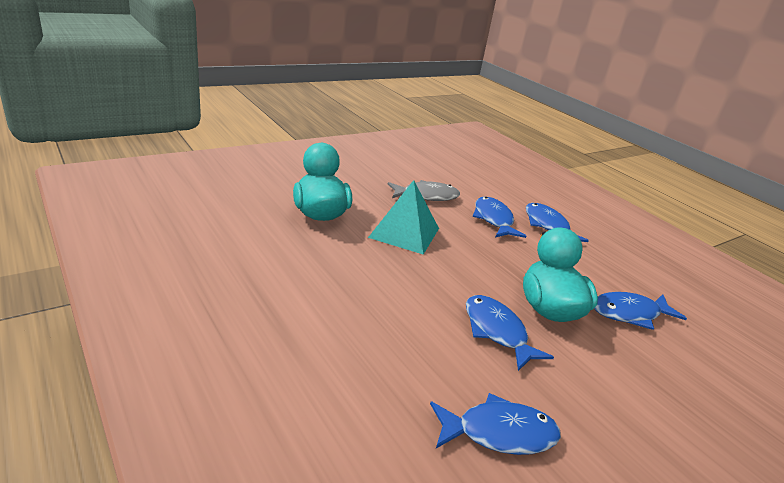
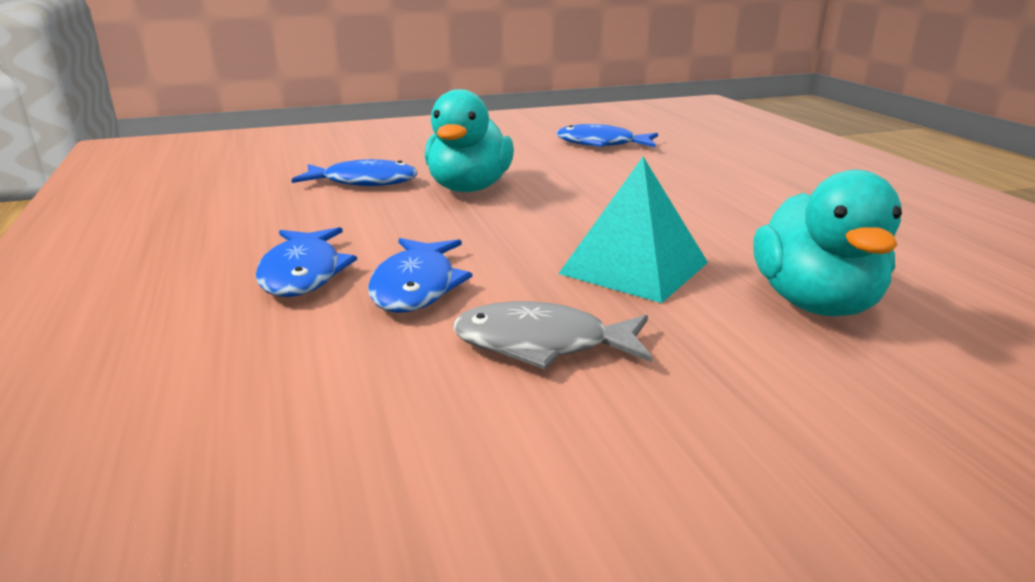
camera: 160 degrees left, 5 degrees down
(497, 331) = (556, 178): blue fish -> none

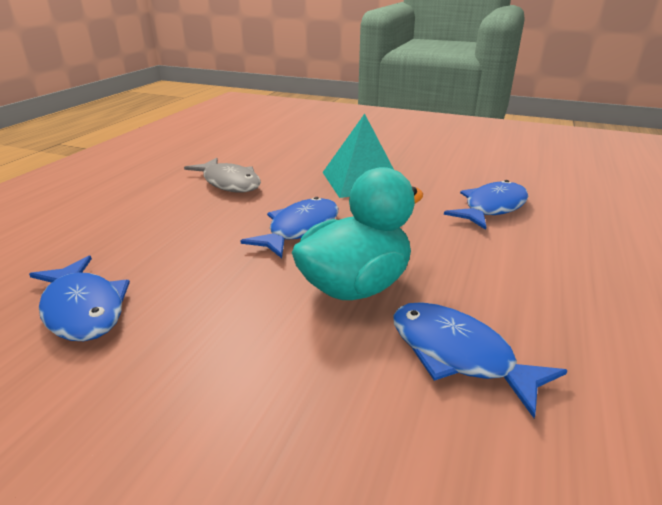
camera: 140 degrees left, 5 degrees up
(303, 274) = (564, 239): blue fish -> blue fish (300, 229)
(542, 345) = (456, 169): grey fish -> grey fish (229, 183)
(815, 303) = (323, 149): turquoise duck -> none

